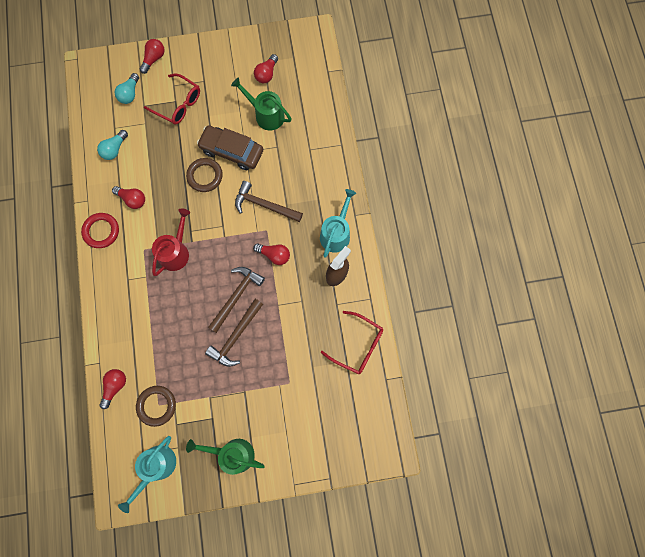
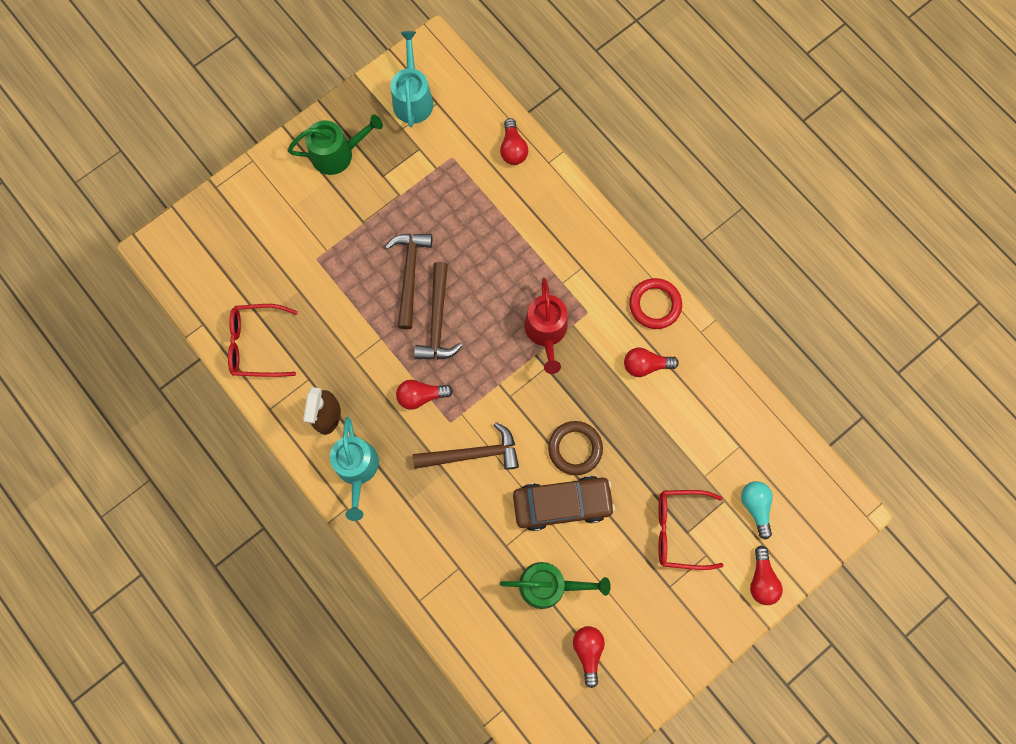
camera: 150 degrees right, 0 degrees up
(115, 149) = (717, 417): turquoise light bulb -> none
(157, 405) = (453, 155): brown ring -> none

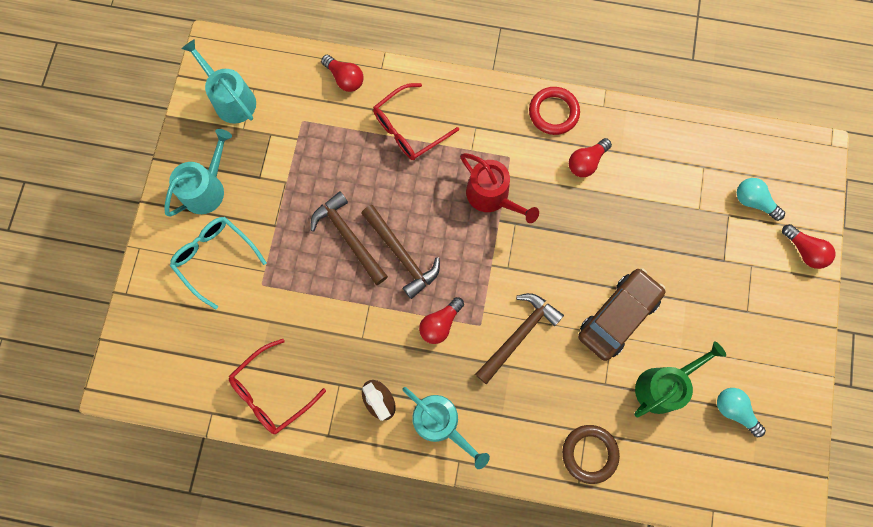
camera: 40 degrees left, 0 degrees up
(300, 211) = (215, 258): none -> turquoise glasses
(337, 154) = (207, 188): green watering can -> turquoise watering can
(575, 448) = (590, 266): brown ring -> brown ring (589, 453)
(588, 651) = (734, 410): red light bulb -> turquoise light bulb
(679, 530) = (717, 263): red glasses -> red glasses (409, 129)

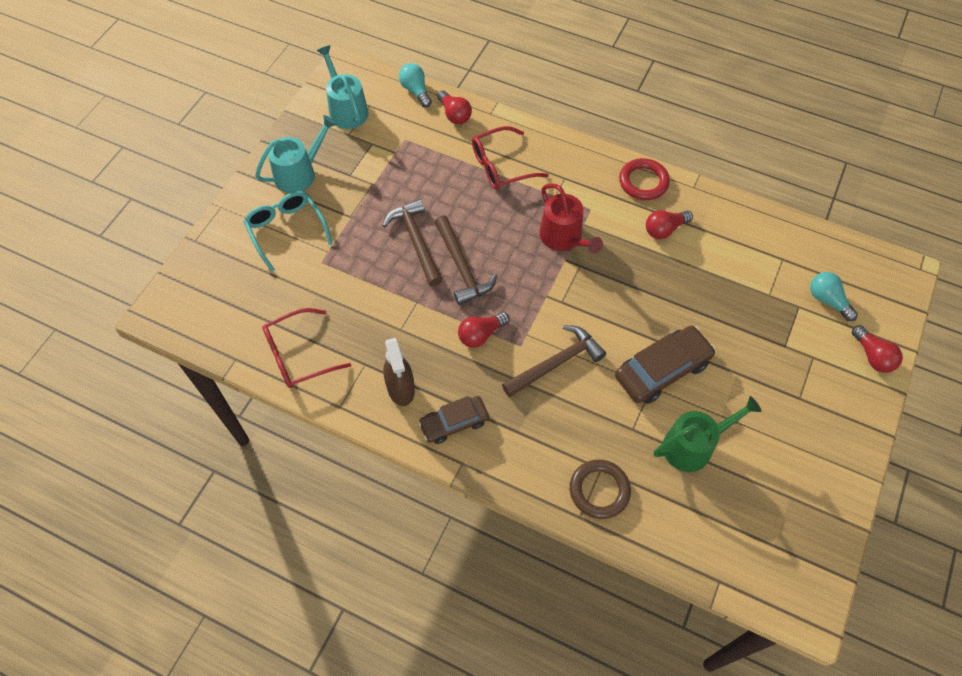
camera: 15 degrees right, 15 degrees down
(440, 423) = (454, 423): turquoise watering can -> brown car
(734, 410) = (765, 488): turquoise light bulb -> turquoise light bulb (416, 91)

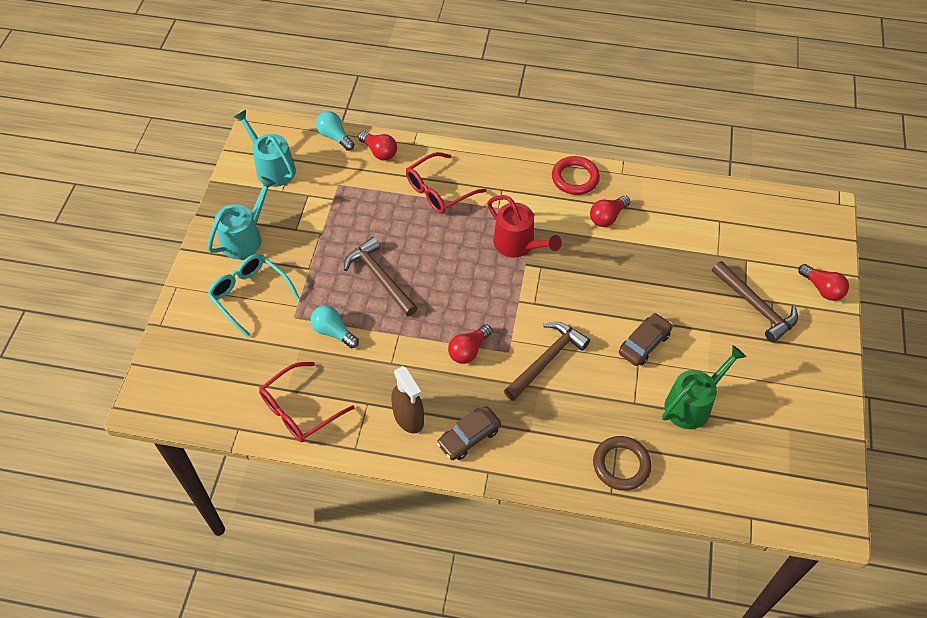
camera: 15 degrees left, 5 degrees down
(461, 267) = (431, 292): brown hammer -> brown hammer (756, 306)
(662, 370) = (644, 344): brown car -> brown car, size x0.65
(827, 300) = (769, 249): turquoise light bulb -> turquoise light bulb (333, 332)

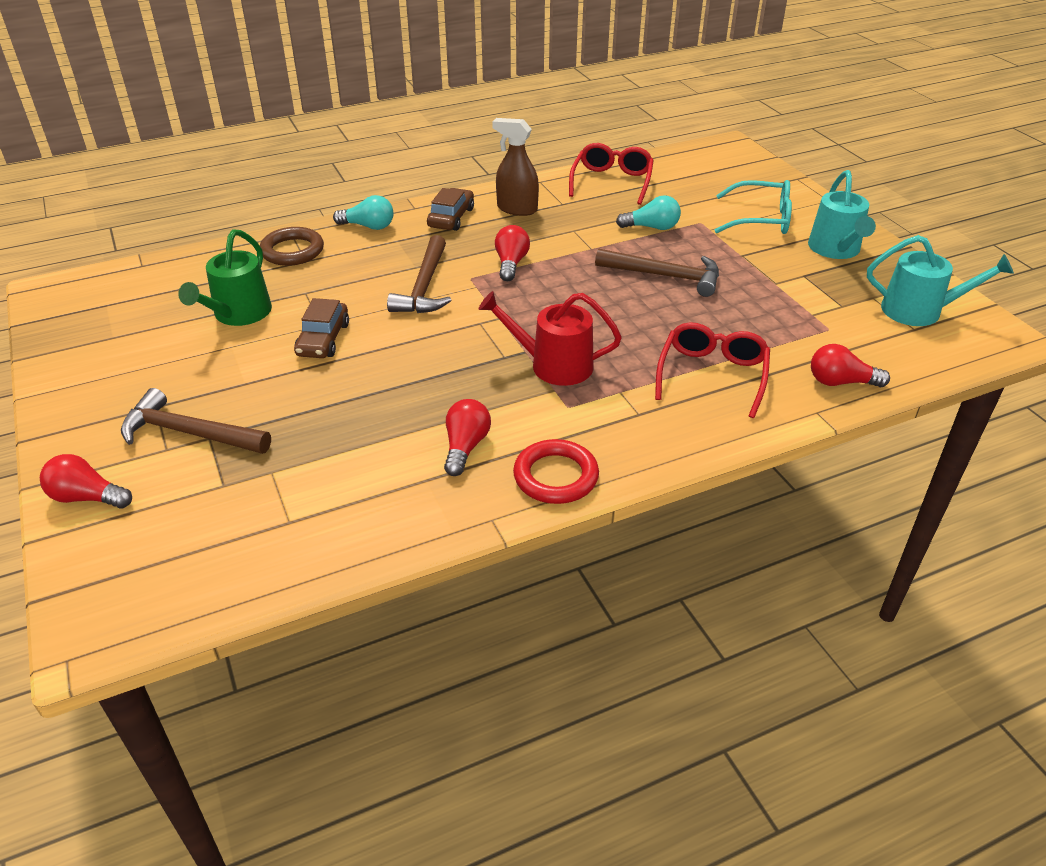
camera: 145 degrees right, 15 degrees down
(335, 137) = (915, 372): turquoise light bulb -> turquoise light bulb (368, 226)

